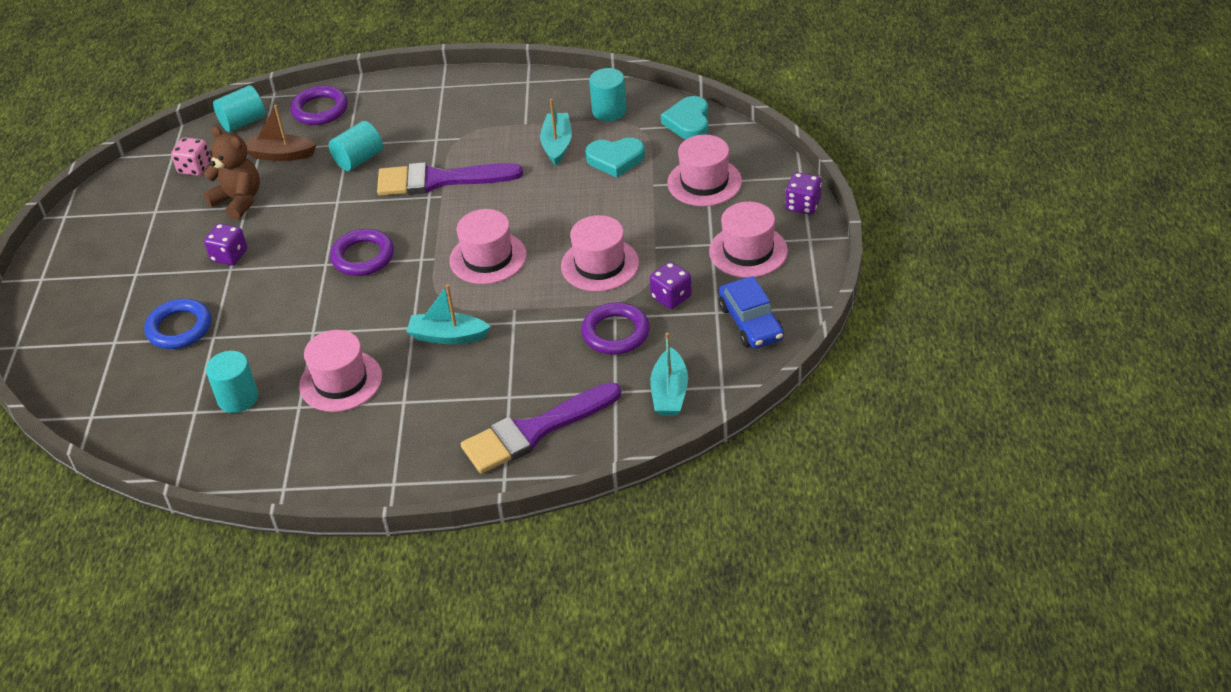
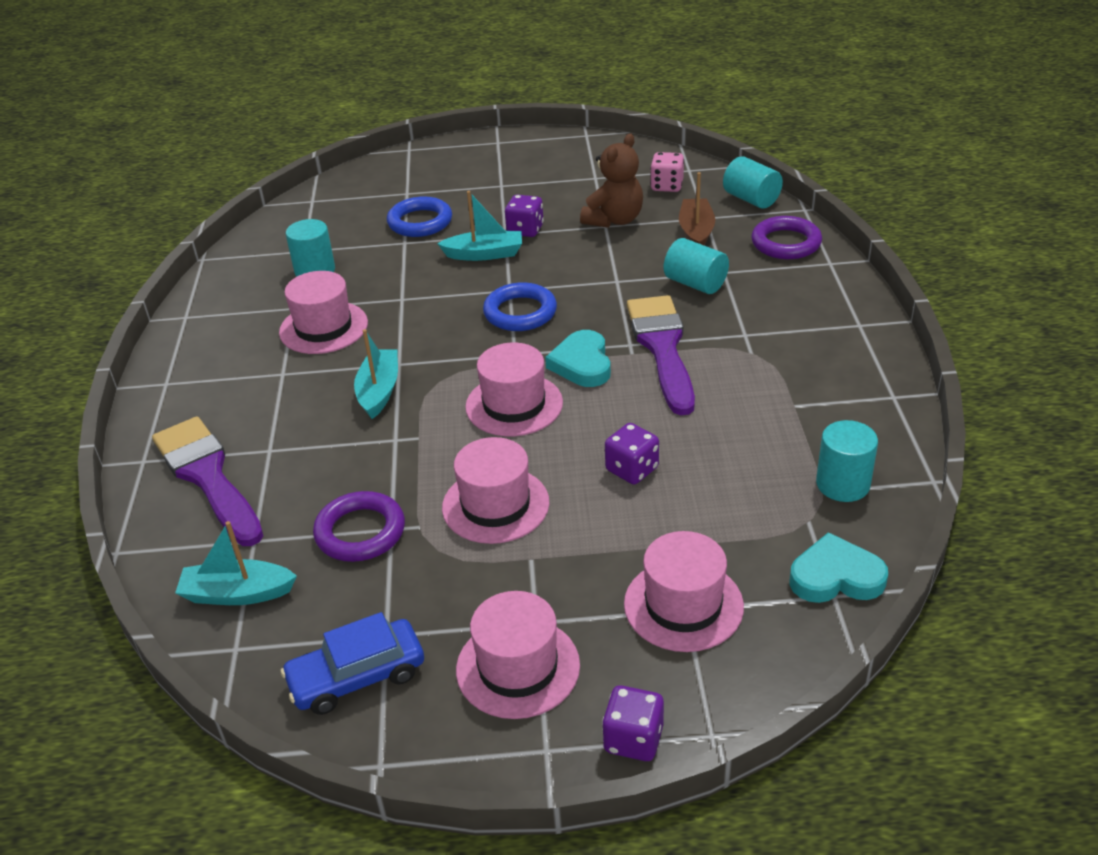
camera: 85 degrees right, 5 degrees down
(363, 257) = (520, 312): purple ring -> blue ring
(557, 145) = (751, 439): turquoise boat -> turquoise boat (484, 254)
(615, 159) = (726, 501): turquoise heart -> turquoise heart (582, 364)
(671, 297) = (423, 583): purple dice -> purple dice (632, 469)

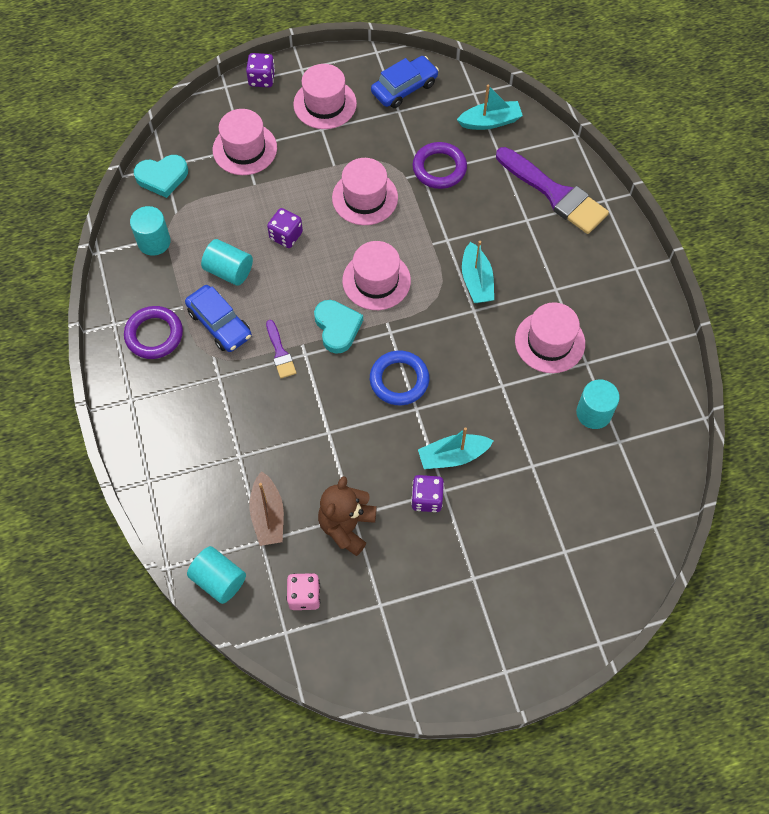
camera: 165 degrees right, 25 degrees up
(420, 222) = (530, 500): blue ring -> none
(662, 348) = (280, 353): purple brush -> purple brush, size x0.48
(695, 283) = (262, 436): turquoise cylinder -> turquoise cylinder (229, 271)
(741, 382) = (220, 324): none -> blue car
(786, 243) = (186, 506): purple ring -> purple ring (154, 335)

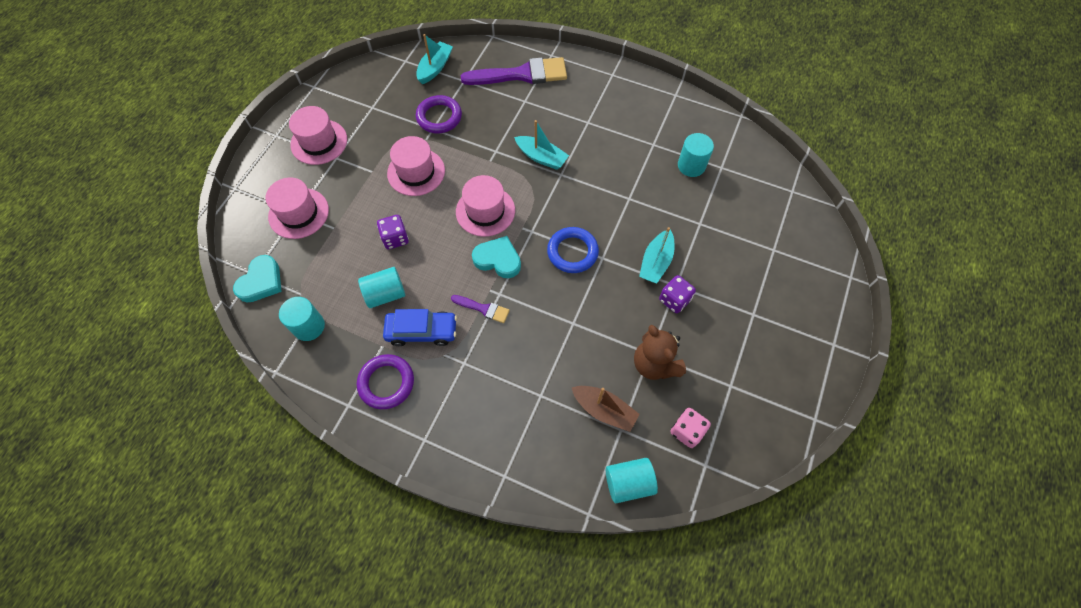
camera: 50 degrees left, 0 degrees up
(262, 79) = (255, 163): purple dice -> none
(404, 88) = (359, 92): blue car -> none
(549, 342) = (621, 152): pink hat -> none

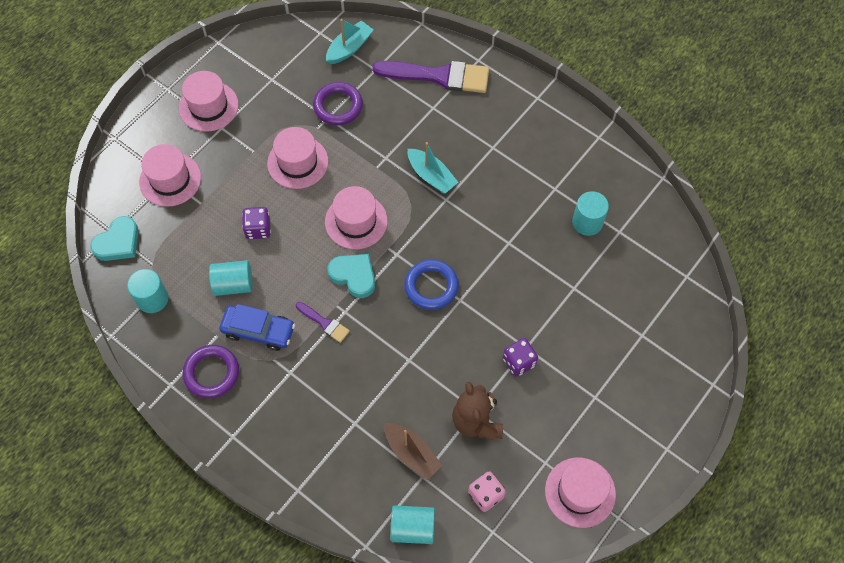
camera: 15 degrees right, 0 degrees up
(656, 262) = (513, 318): turquoise boat -> none
(772, 405) = (580, 492): none -> pink hat

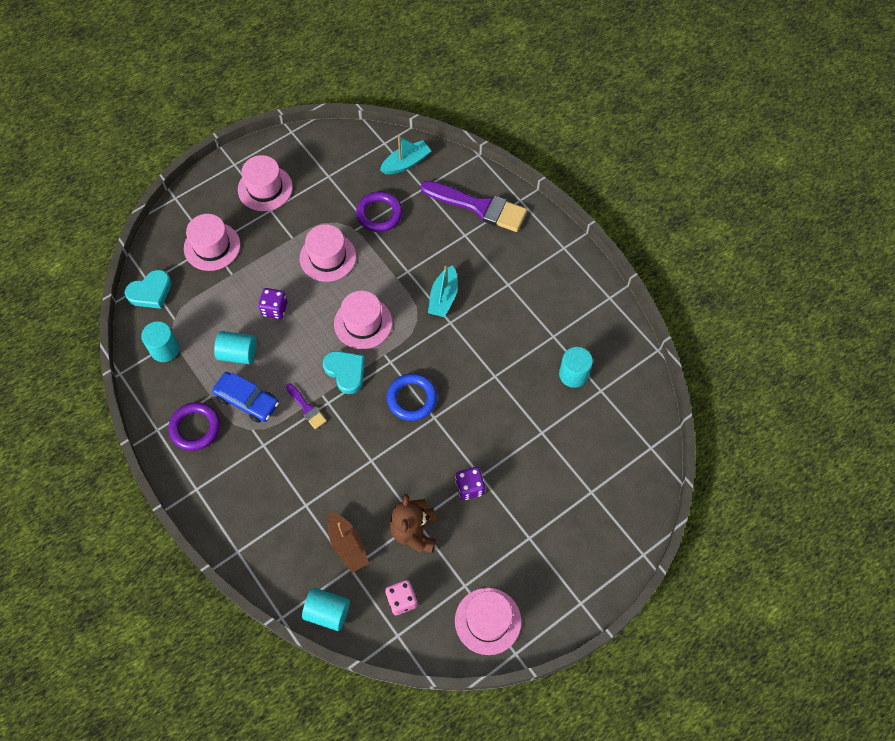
camera: 15 degrees right, 0 degrees up
(431, 176) = (443, 297): turquoise boat -> turquoise boat turned 45 degrees clockwise

